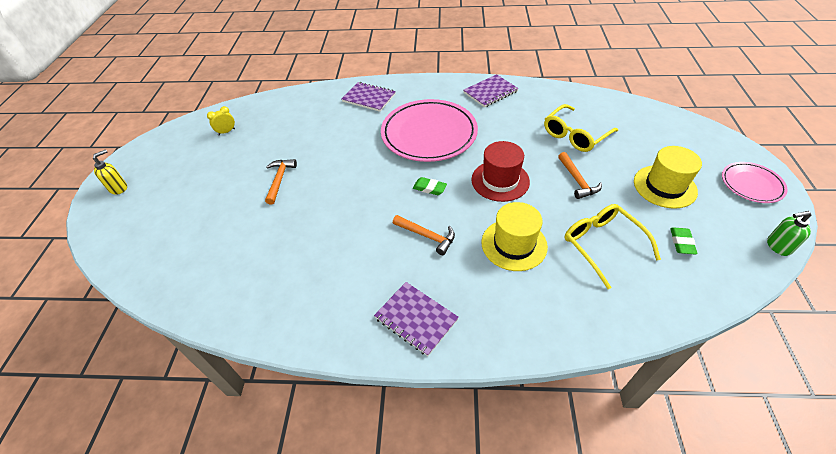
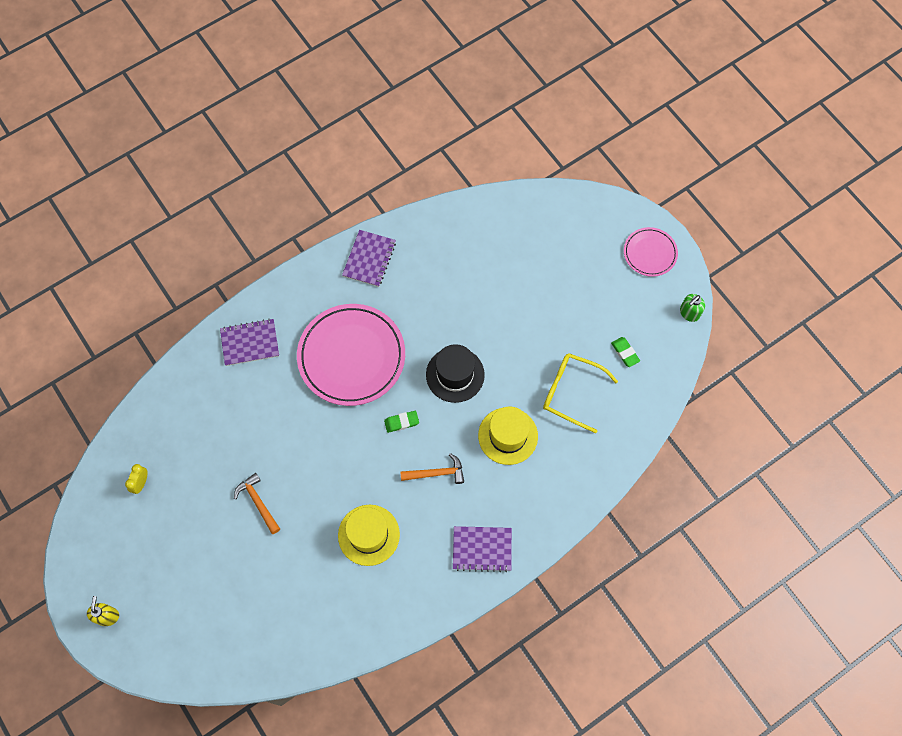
camera: 40 degrees left, 20 degrees up
(500, 180) = (455, 375): red hat -> black hat
(575, 135) = (485, 275): yellow glasses -> none
(577, 180) = (517, 334): orange hammer -> none
(664, 186) = (587, 297): yellow hat -> yellow hat (368, 535)

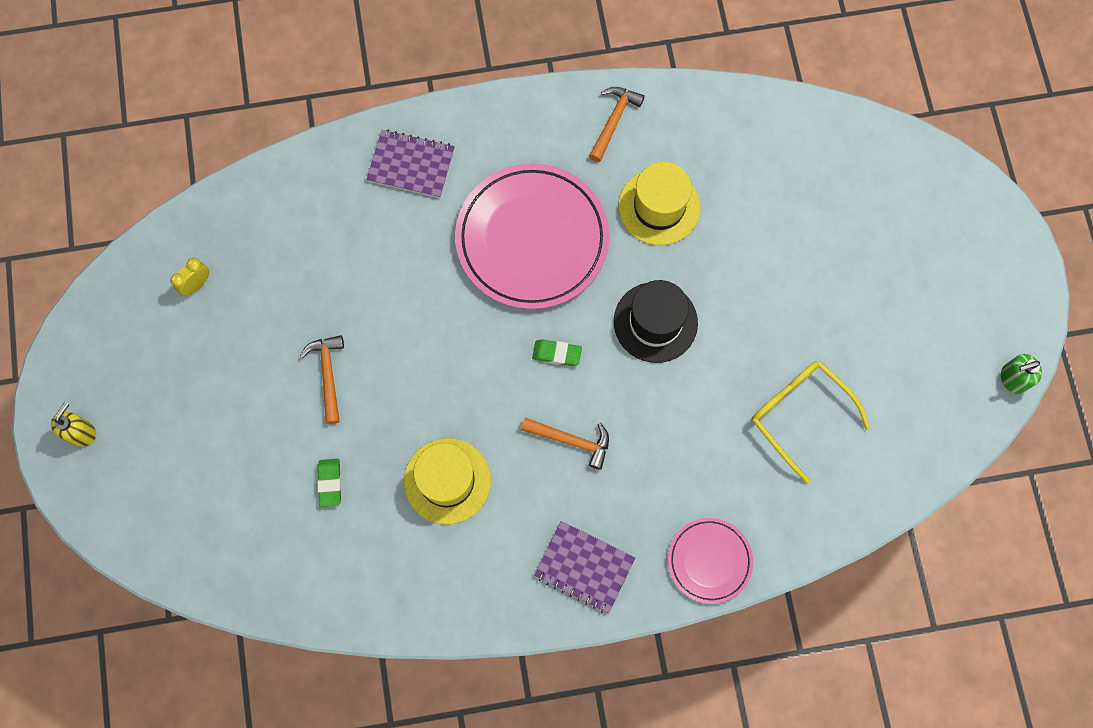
camera: 25 degrees right, 5 degrees up
(369, 259) = (613, 121): purple notebook -> orange hammer
(508, 436) = (687, 434): yellow hat -> yellow hat (659, 207)
(625, 353) = (898, 393): green eraser -> green eraser (330, 483)
(650, 253) = (996, 273): pink plate -> pink plate (709, 561)

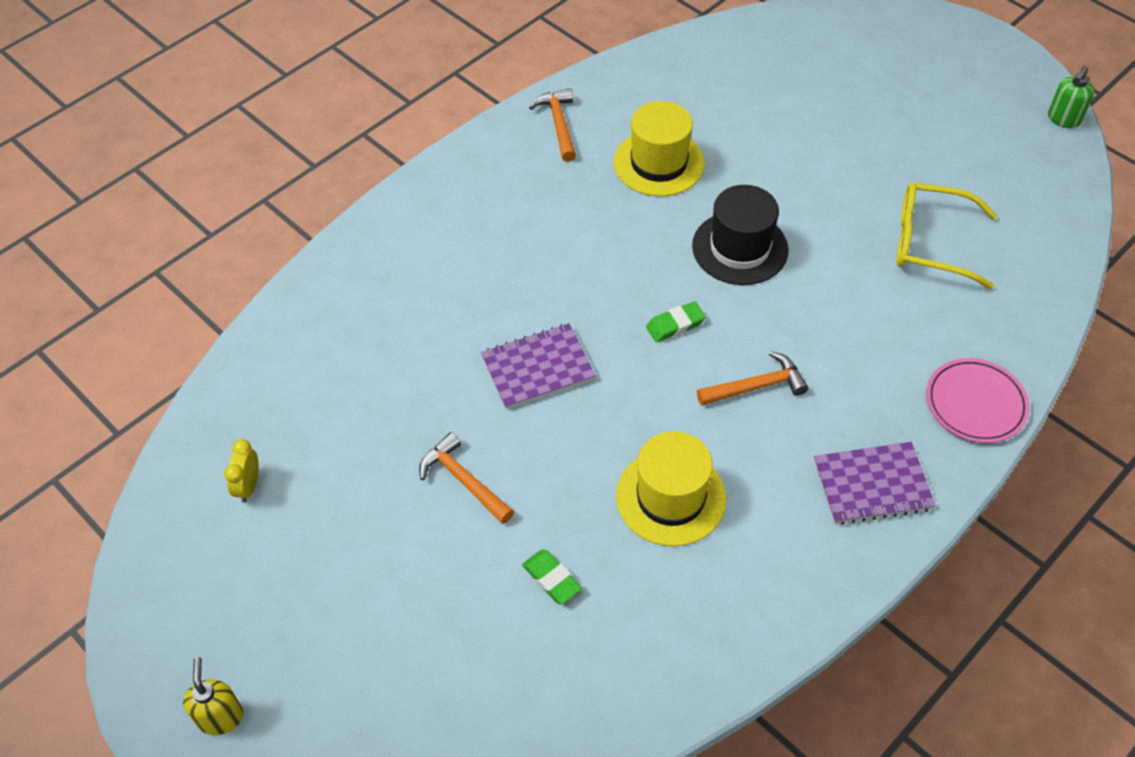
camera: 35 degrees left, 20 degrees down
(411, 165) = (396, 257): purple notebook -> purple notebook (538, 368)
(532, 239) = (567, 250): pink plate -> none

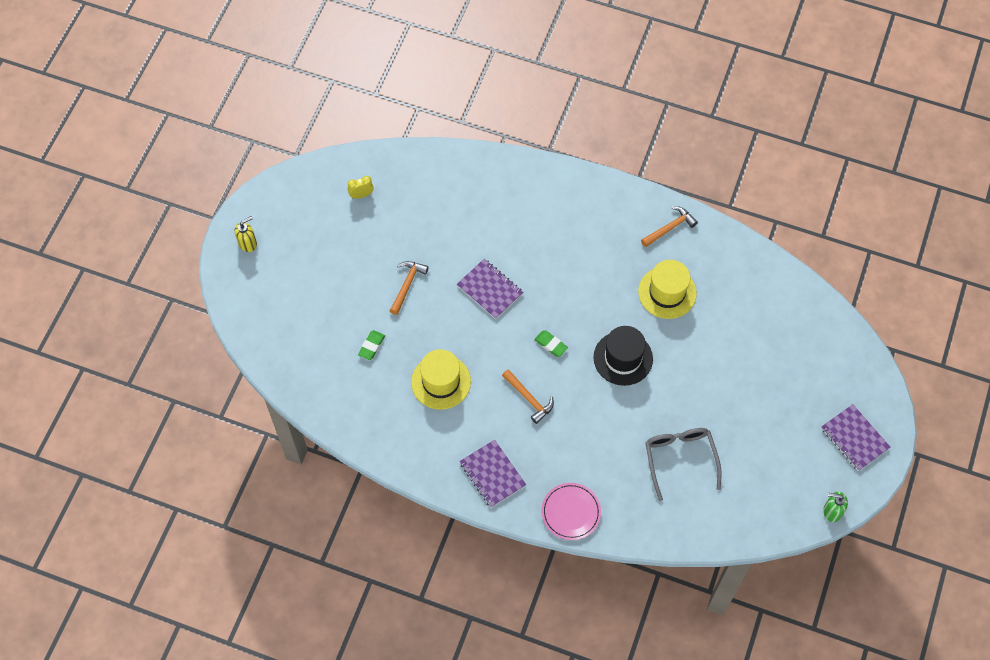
camera: 65 degrees right, 10 degrees up
(931, 243) = (680, 459): yellow glasses -> grey glasses
(964, 62) = (854, 438): none -> purple notebook

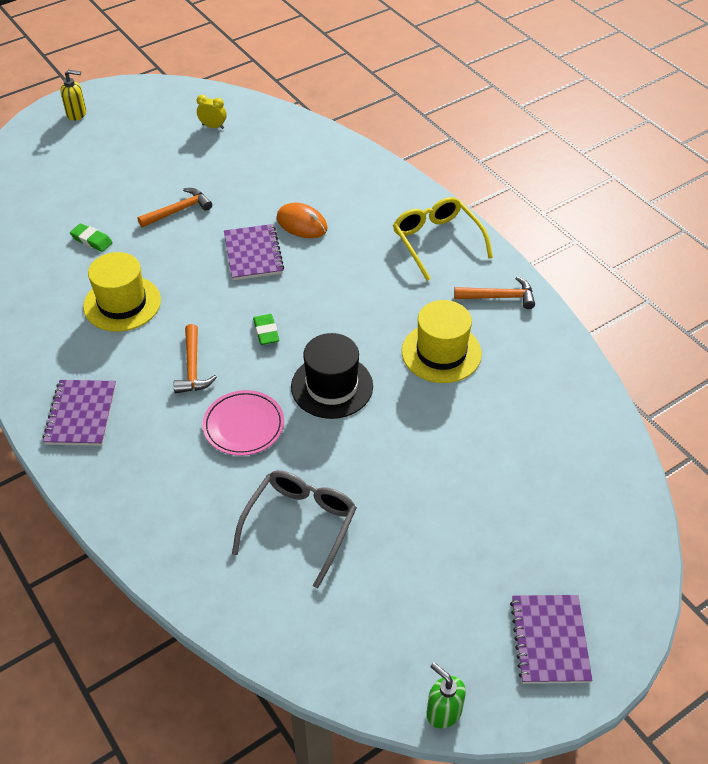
camera: 35 degrees right, 15 degrees down
(371, 346) = (91, 240): green eraser -> green eraser turned 60 degrees clockwise
(500, 245) = (302, 224): none -> orange mouse
(571, 512) = (122, 503): pink plate -> pink plate (243, 425)
(598, 206) = (437, 241): none -> yellow glasses

